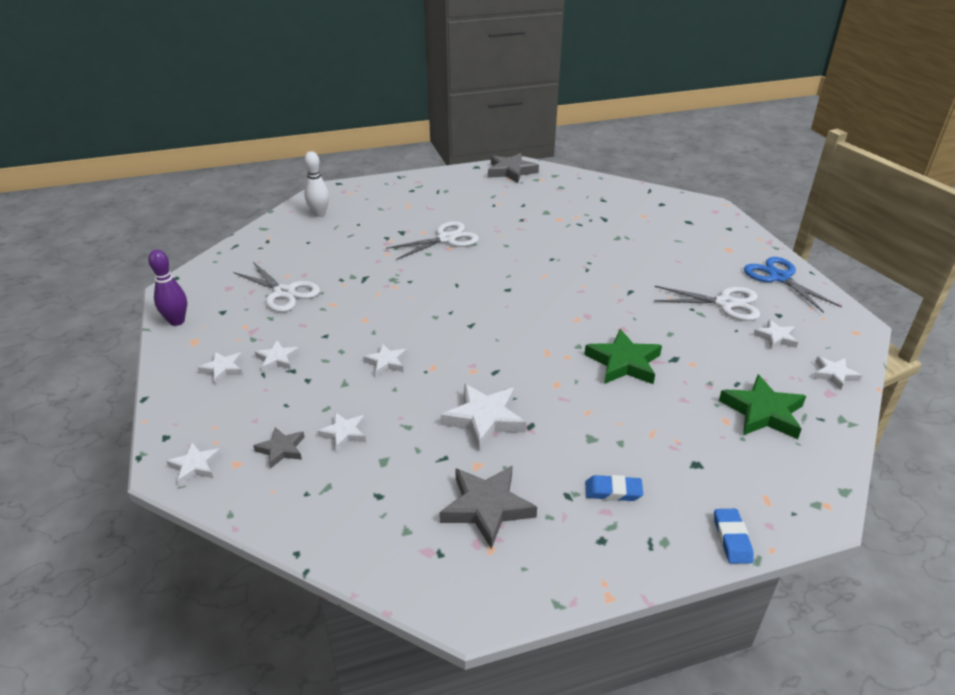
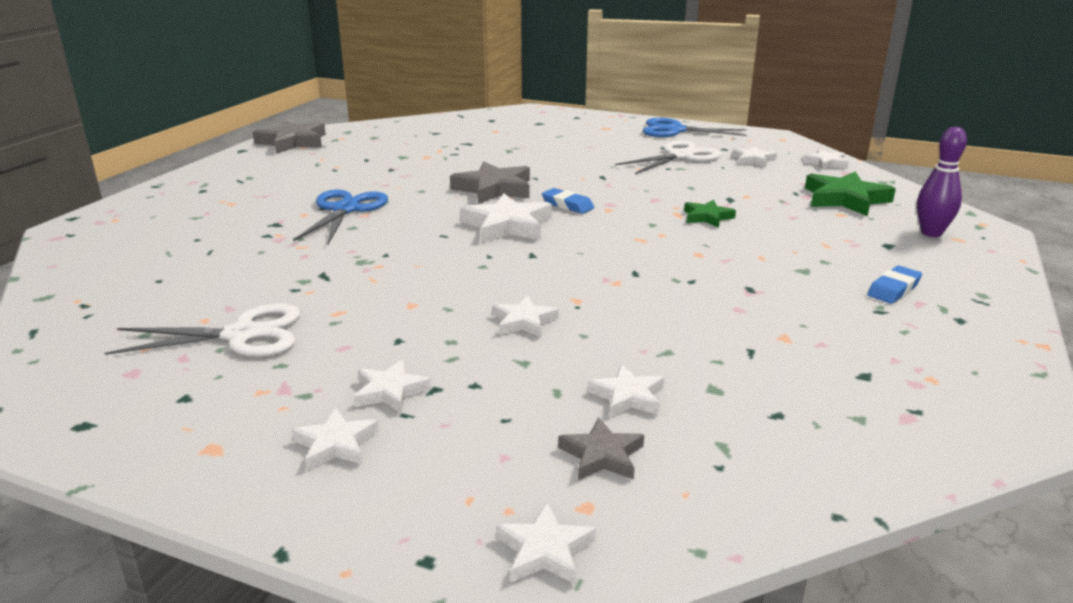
camera: 50 degrees left, 10 degrees down
(177, 321) = (123, 448): purple bowling pin -> purple bowling pin (931, 233)
(319, 214) = (112, 251): white bowling pin -> none
(446, 239) = (345, 209): white scissors -> blue scissors
(484, 419) = (710, 306): white star -> white star (507, 226)
(486, 507) = (861, 357): grey star -> grey star (494, 189)
(623, 363) = (707, 217): green star -> green star, size x0.57
(732, 539) = (999, 268): blue eraser -> blue eraser (567, 205)

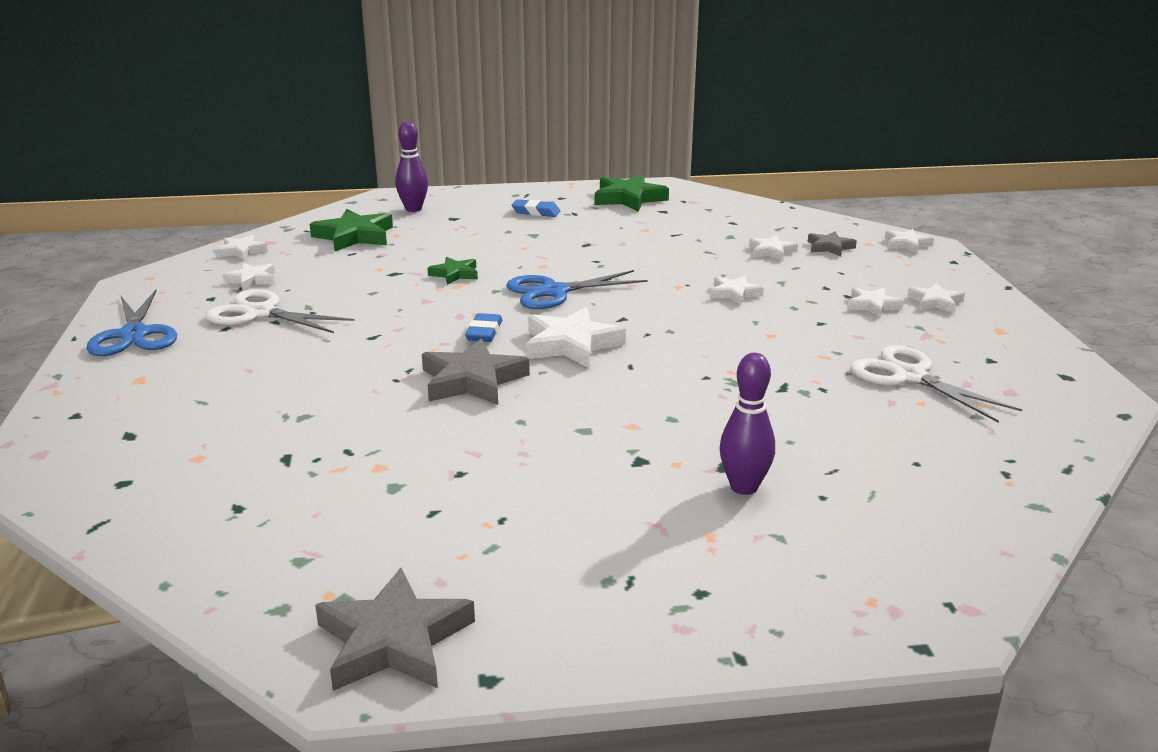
camera: 120 degrees left, 0 degrees up
(248, 222) = (744, 487): none -> purple bowling pin
(345, 209) = (631, 443): blue scissors -> blue scissors (553, 292)
(941, 366) = (628, 198): none -> green star

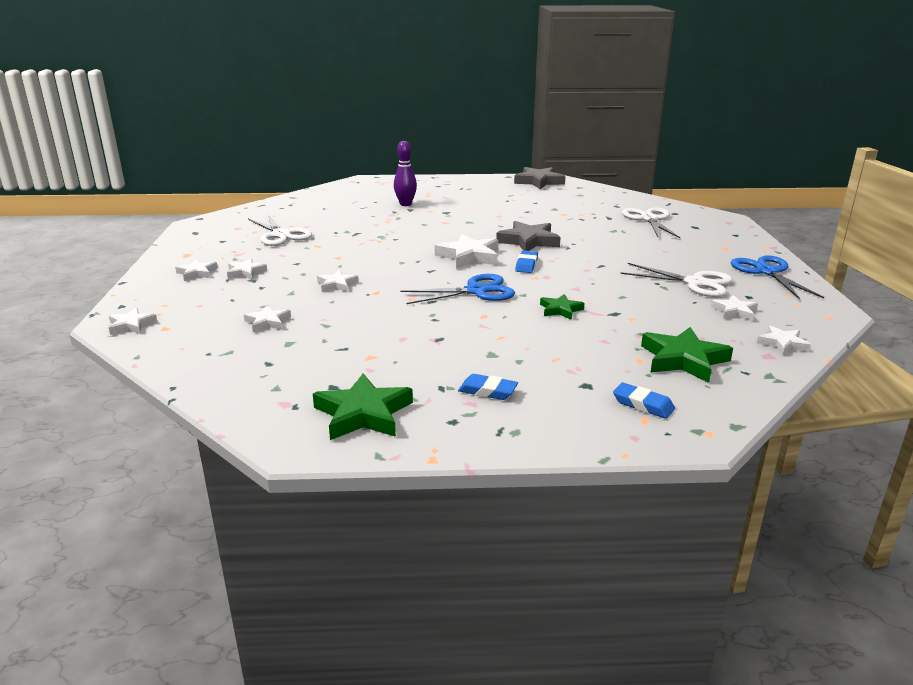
camera: 175 degrees left, 0 degrees up
(202, 456) = (649, 219): none -> white scissors
(413, 209) = (643, 405): purple bowling pin -> blue eraser
(830, 247) = (208, 325): grey star -> none

